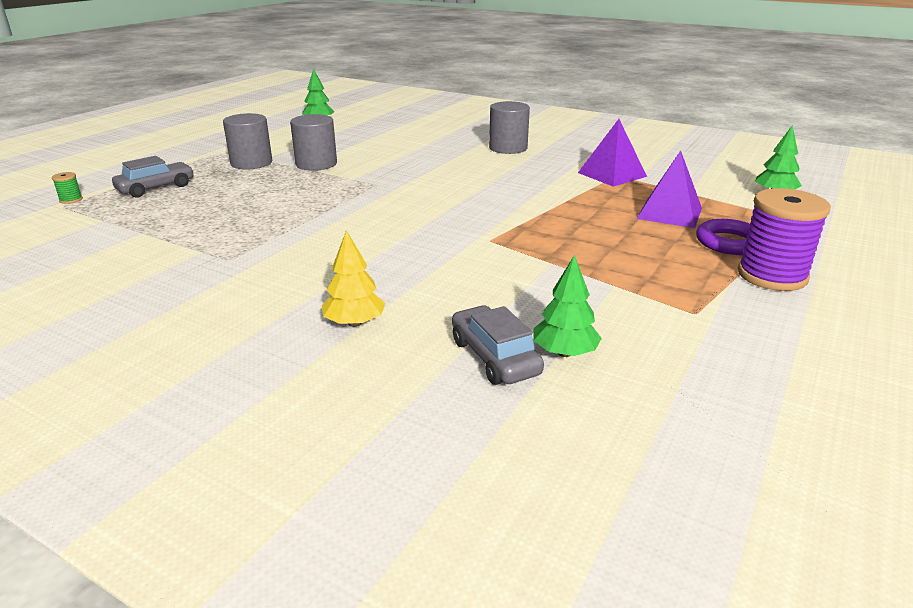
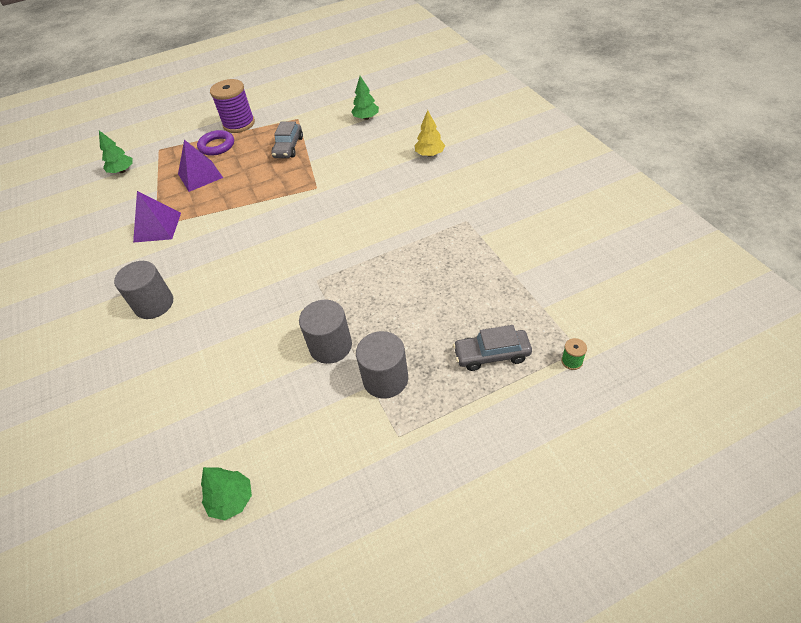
camera: 140 degrees left, 20 degrees up
(494, 357) = (391, 123): grey car -> grey car (288, 147)

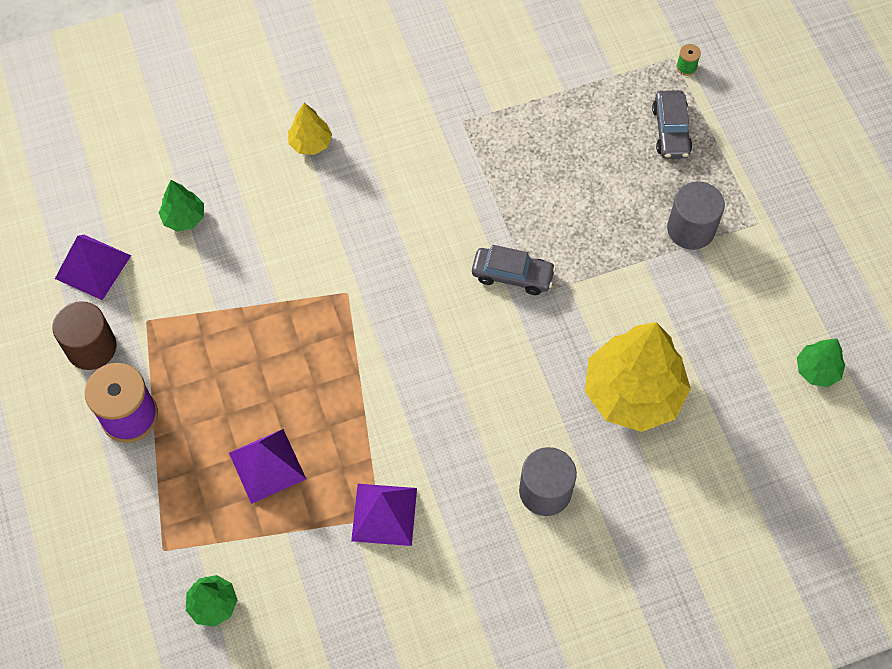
camera: 90 degrees left, 15 degrees up
(217, 146) = (187, 447): purple ring -> none
(225, 349) = (633, 393): none -> yellow tree
(281, 105) = (91, 347): none -> brown cylinder
(288, 147) = (230, 333): grey car -> grey car (512, 275)
(330, 346) = (641, 280): grey cylinder -> none
(331, 96) = (93, 267): none -> purple pyramid

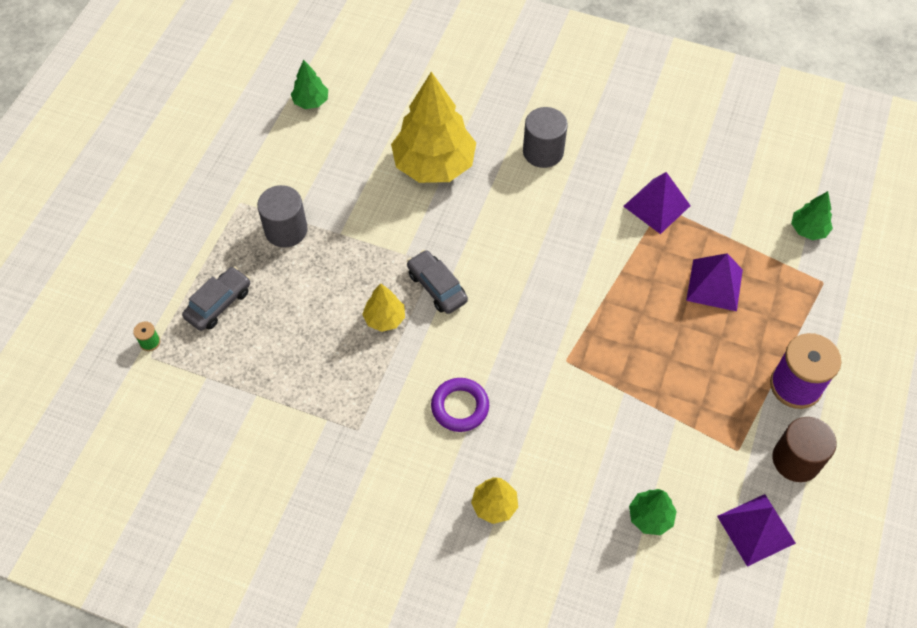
camera: 140 degrees left, 5 degrees down
(400, 193) = (460, 407): none -> purple ring
(528, 217) = (384, 318): none -> yellow tree

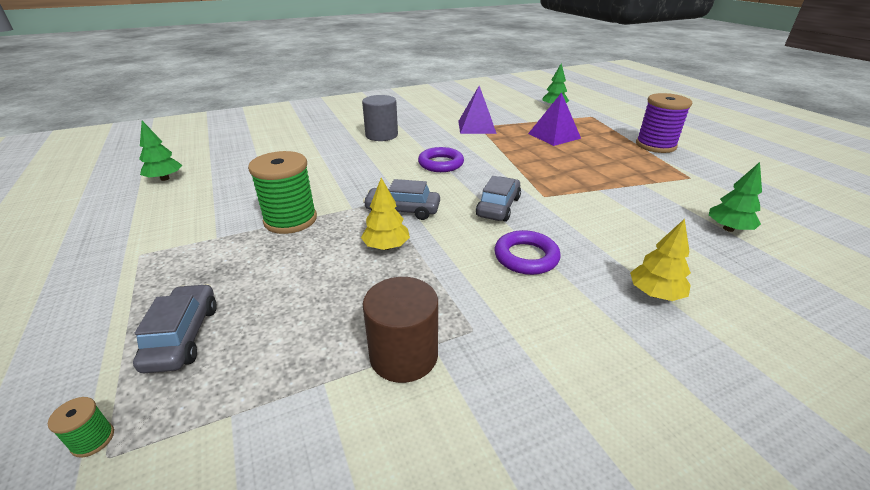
camera: 45 degrees left, 25 degrees down
(286, 230) = (216, 247): grey cylinder -> none
(352, 235) = (290, 220): none -> green spool
(434, 165) = (314, 165): yellow tree -> none
(511, 342) = (498, 207): none -> grey car
(539, 246) = (441, 164): none -> purple ring
(756, 529) = (769, 198): purple pyramid -> none
(796, 460) = (715, 166): brown cylinder -> brown cylinder (403, 355)

